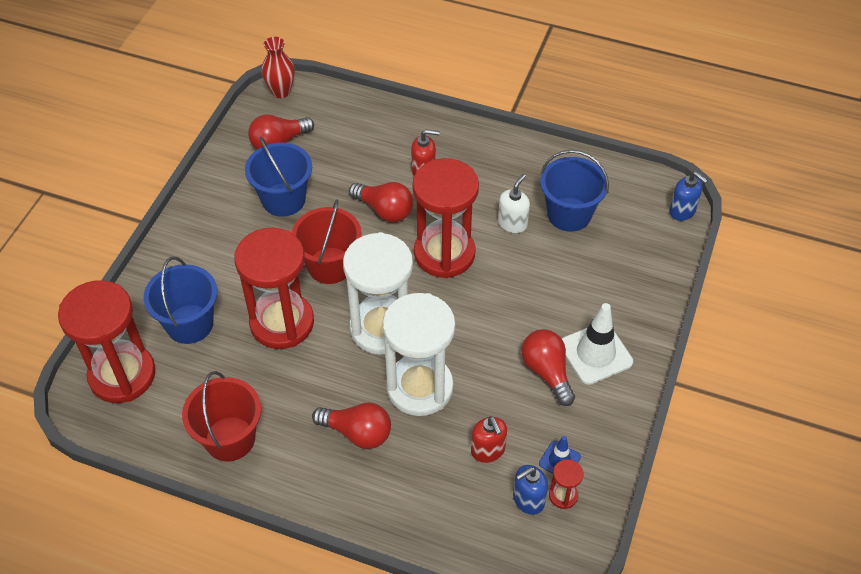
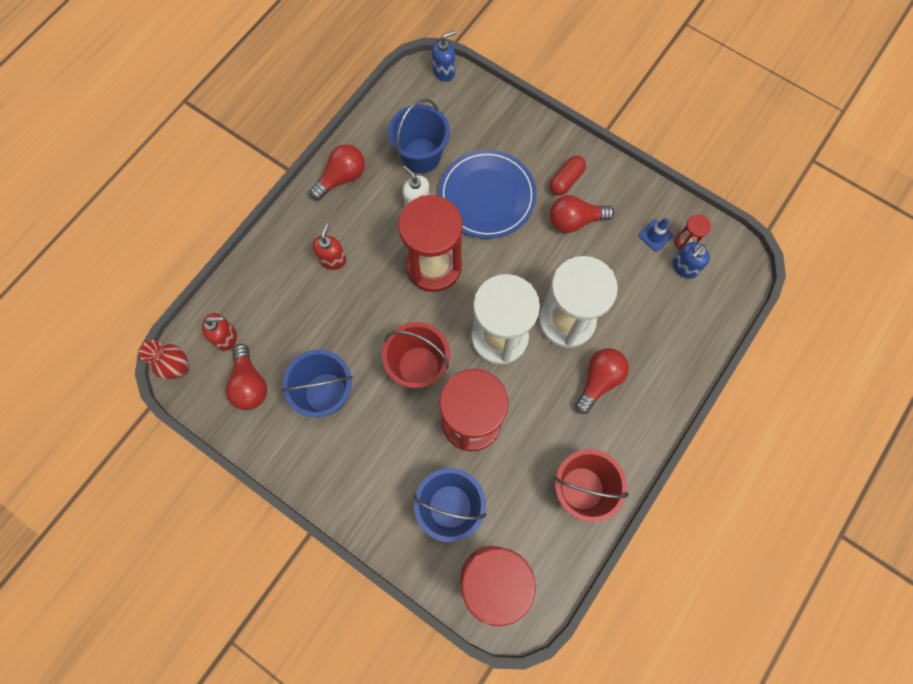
camera: 75 degrees left, 20 degrees up
(384, 210) = (368, 304): red light bulb -> red light bulb (341, 178)
(488, 450) = (636, 284): red soap dispenser -> red soap dispenser (226, 337)
(528, 500) = (684, 267): blue soap dispenser -> blue soap dispenser turned 60 degrees clockwise
(544, 282) = (487, 196): none -> blue plate
(595, 353) = (566, 180): white traffic cone -> red capsule

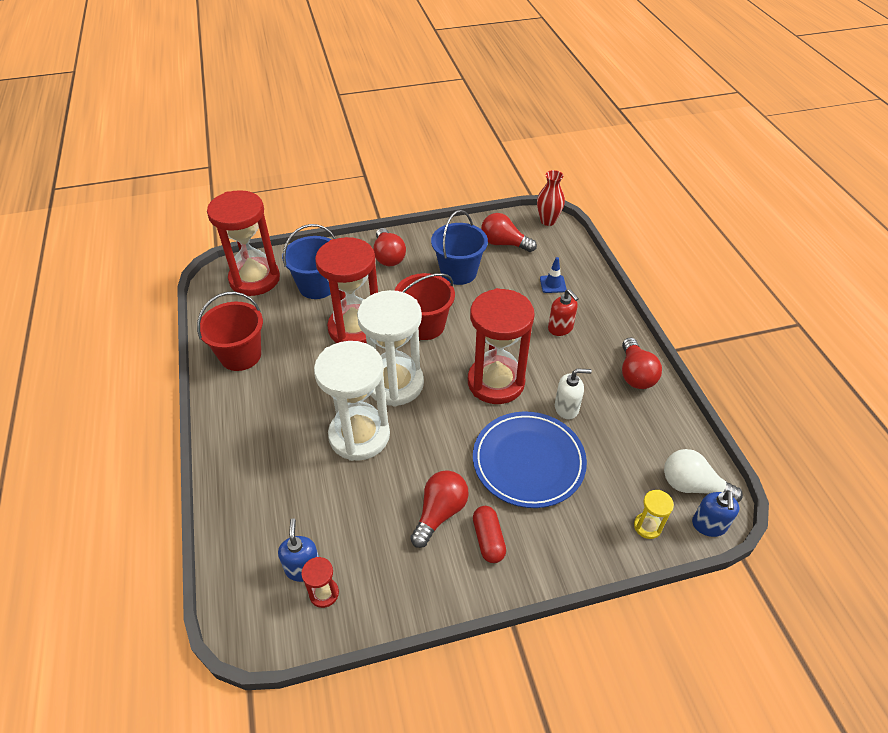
camera: 130 degrees right, 25 degrees down
(226, 337) = (550, 248): red soap dispenser -> none
(420, 93) = (692, 486): none -> white light bulb
(421, 156) = (615, 441): blue bucket -> none
(475, 102) = (647, 526): none -> yellow hourglass
(599, 380) = (292, 420): red light bulb -> red light bulb (388, 256)
(655, 235) = (358, 571): blue traffic cone -> blue traffic cone (553, 284)

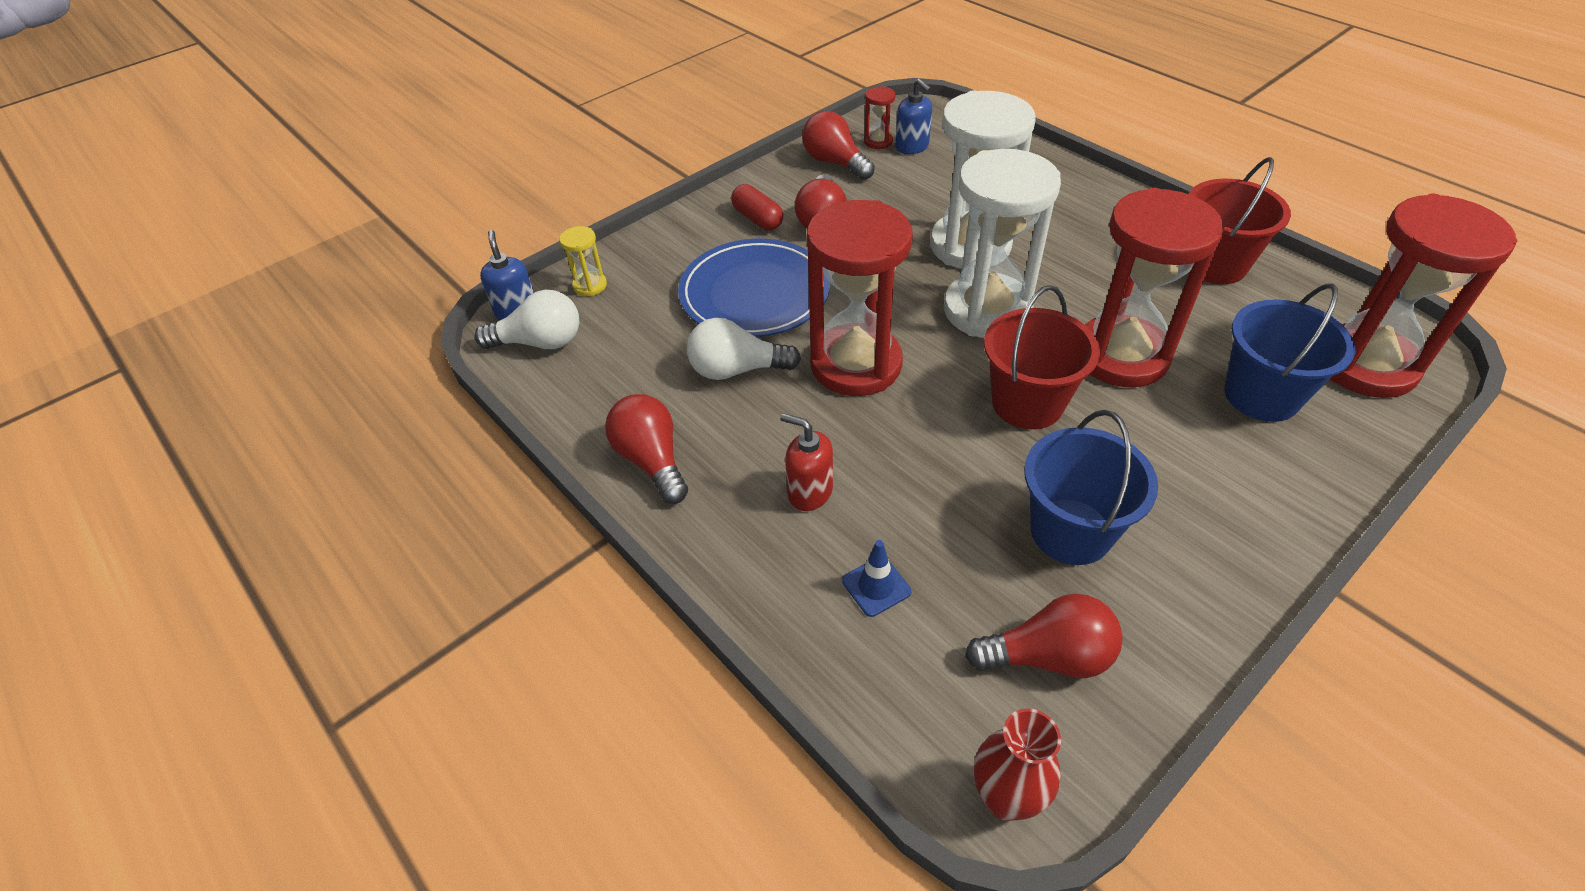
camera: 155 degrees right, 0 degrees up
(388, 256) = (1228, 508): red light bulb -> red light bulb (835, 162)
(566, 408) = (737, 370): white soap dispenser -> white light bulb

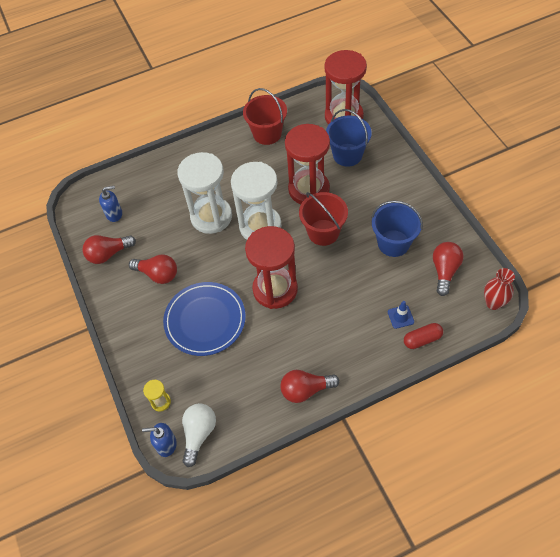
camera: 70 degrees left, 10 degrees up
(737, 370) = (259, 341): white light bulb -> none
(758, 219) = (141, 304): red capsule -> red capsule (422, 339)
(809, 492) = (345, 328): red soap dispenser -> none
(878, 141) = (100, 228): red hourglass -> none

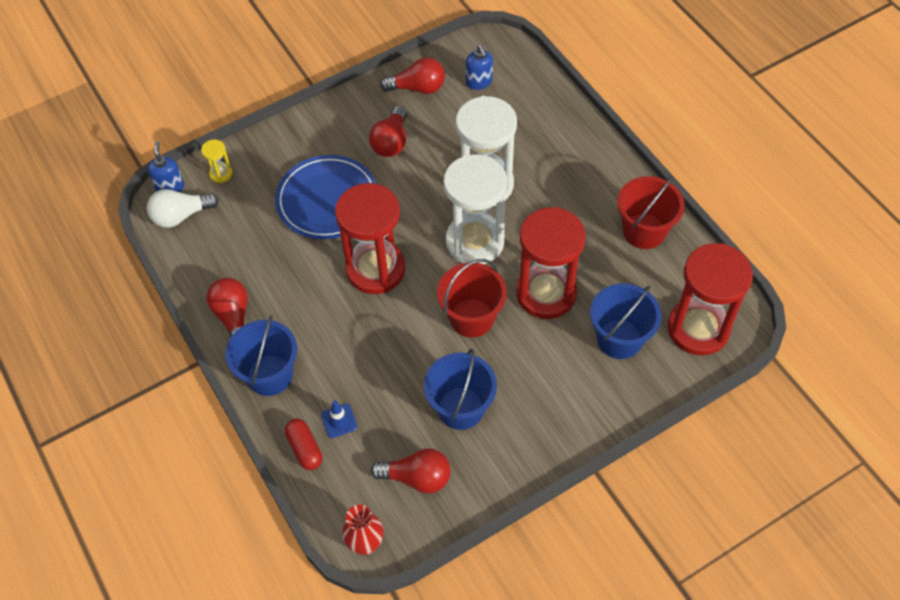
camera: 80 degrees right, 0 degrees up
(108, 254) = (418, 88): red light bulb -> red light bulb turned 120 degrees clockwise
(199, 434) = (181, 216): white light bulb -> white light bulb turned 150 degrees clockwise
(360, 363) = (269, 375): none -> blue bucket

